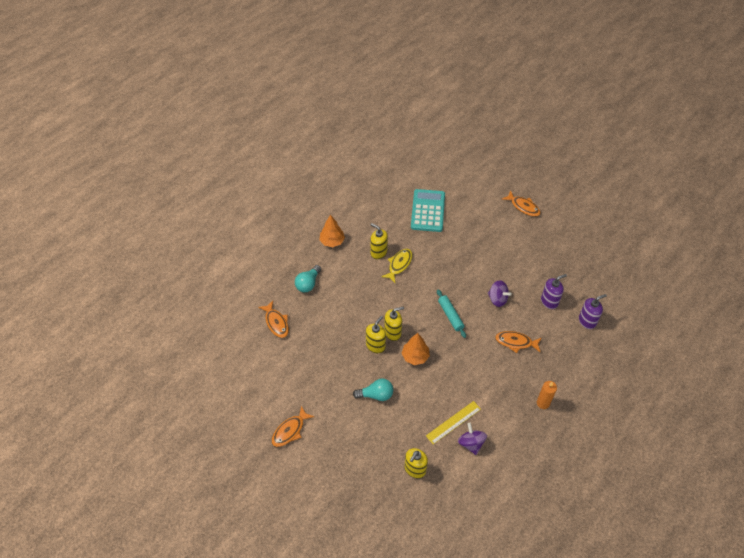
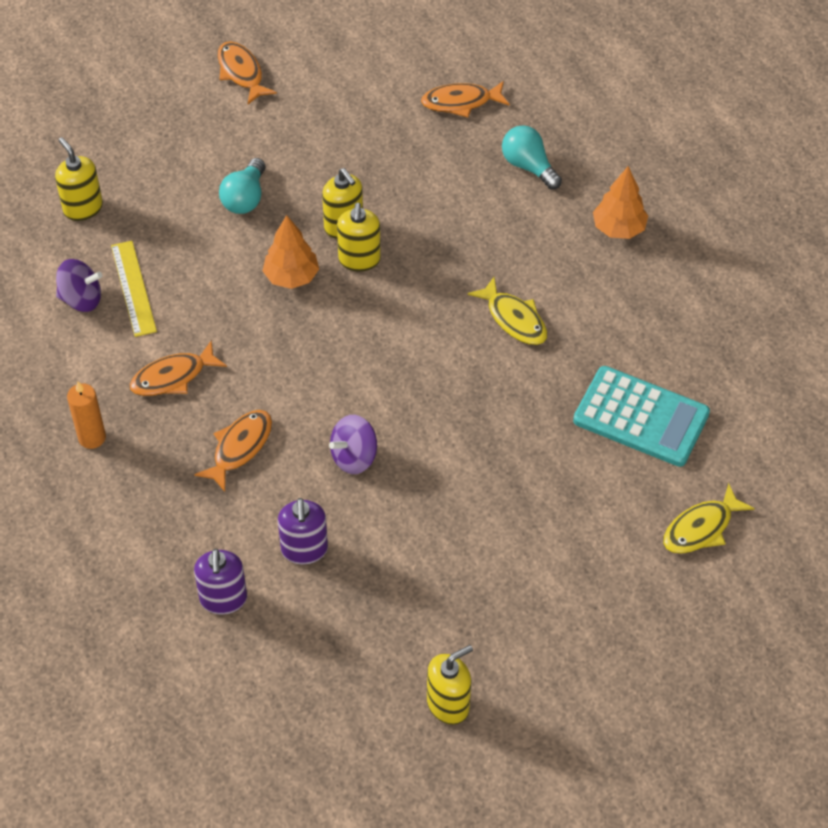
camera: 110 degrees right, 0 degrees up
(378, 252) = (560, 295): yellow soap dispenser -> yellow soap dispenser (448, 704)
(450, 315) = (353, 362): turquoise rolling pin -> none
(468, 182) = (701, 528): none -> yellow fish
(523, 207) = (584, 613): orange fish -> orange fish (173, 377)

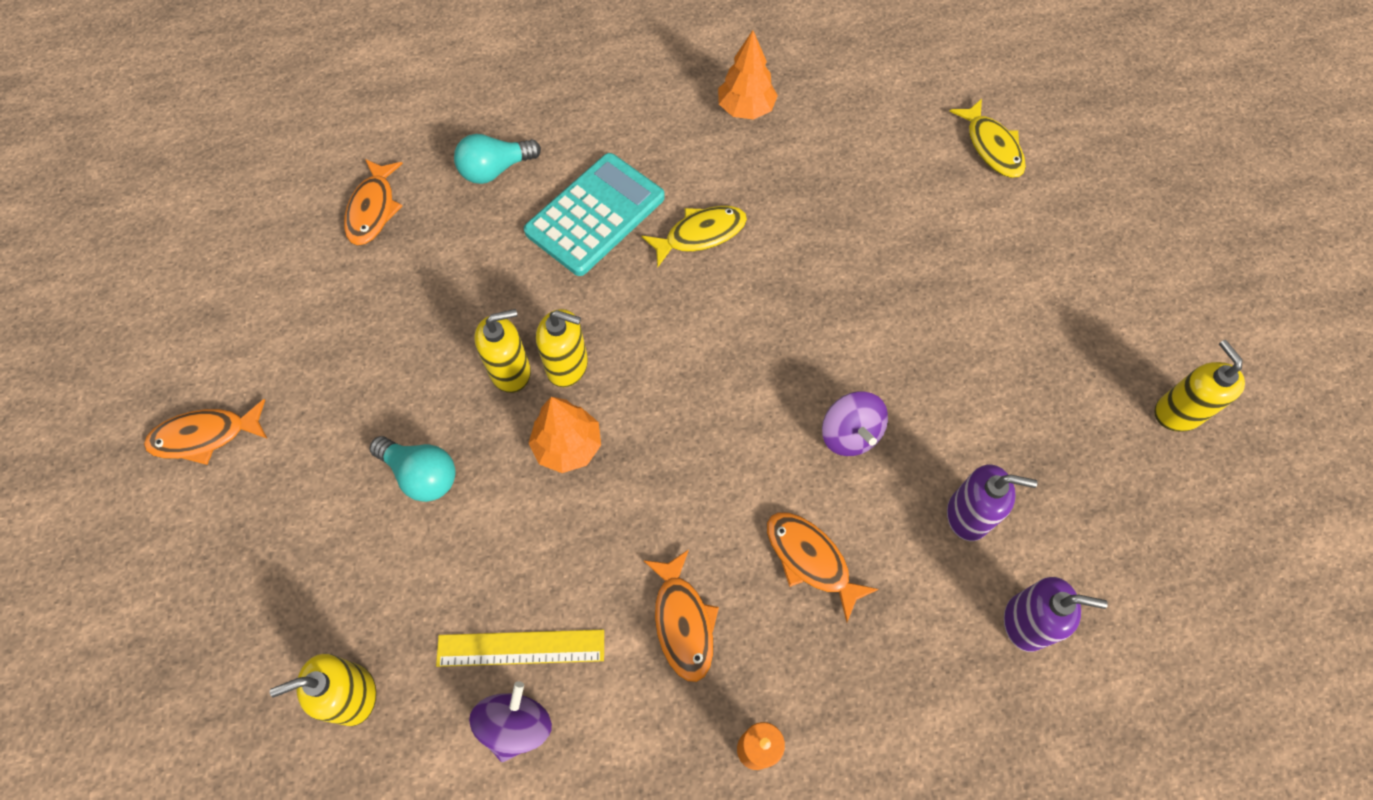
camera: 75 degrees left, 10 degrees up
(618, 228) = (610, 115): orange tree -> orange tree (745, 109)
(641, 417) = (854, 159): turquoise calculator -> turquoise calculator (595, 215)

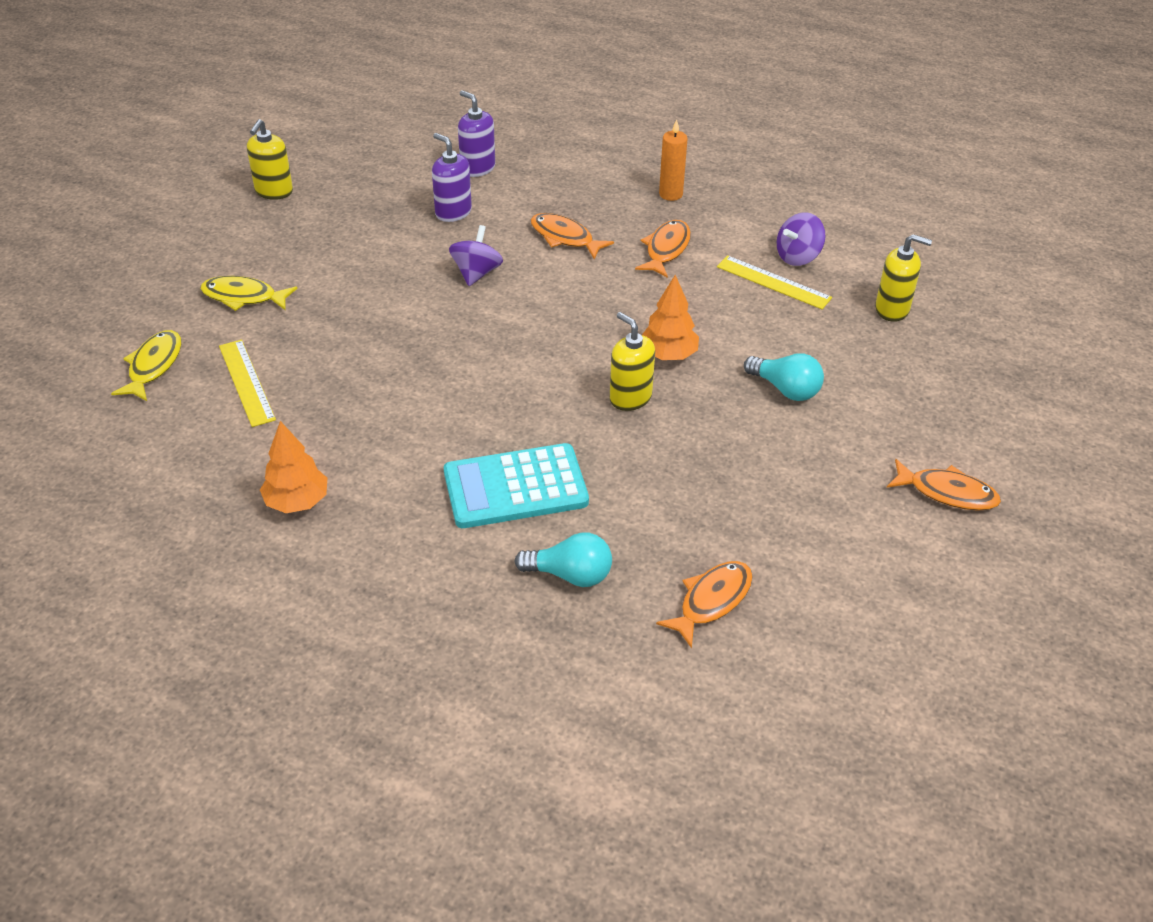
camera: 145 degrees left, 20 degrees down
(421, 474) = (785, 389): turquoise light bulb -> turquoise light bulb turned 150 degrees clockwise
(510, 371) = (676, 415): yellow soap dispenser -> none
(700, 235) = (446, 428): yellow fish -> yellow fish (244, 297)
(811, 560) = (565, 237): orange fish -> orange fish turned 135 degrees clockwise
(903, 177) = (247, 382): none -> yellow ruler

